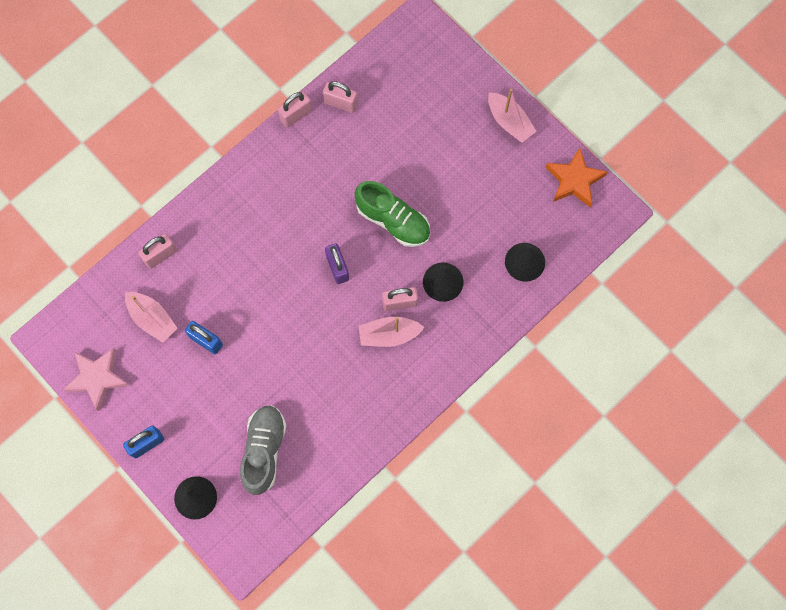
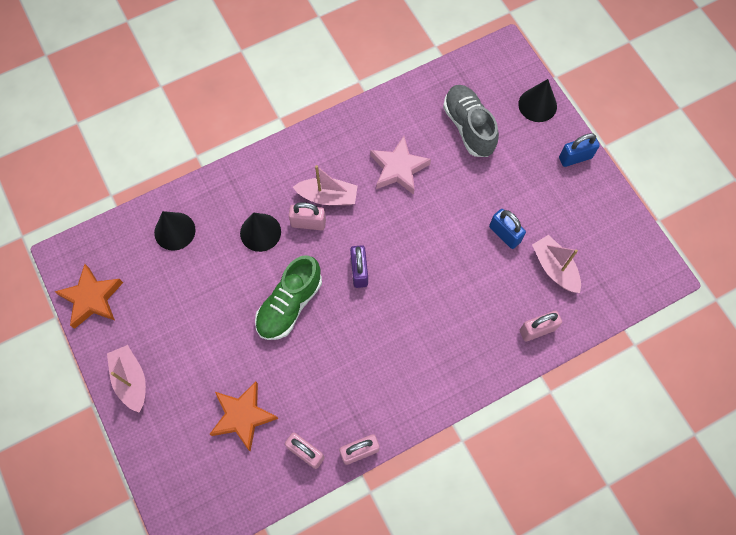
camera: 165 degrees left, 5 degrees down
(98, 378) = (615, 225): pink star -> pink star (398, 168)
(264, 451) = (469, 127): grey shoe -> grey shoe turned 135 degrees clockwise
(393, 220) = (289, 305): green shoe -> green shoe turned 105 degrees counterclockwise
(403, 117) = (243, 416): none -> orange star

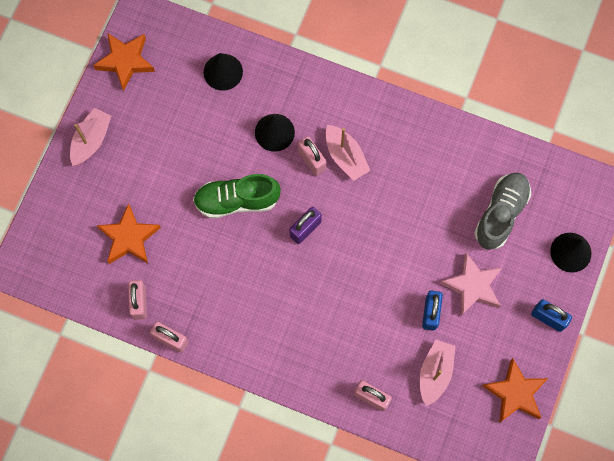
camera: 50 degrees right, 5 degrees up
(398, 168) = (416, 189): pink star -> pink star (473, 286)
(615, 224) = (515, 393): none -> orange star

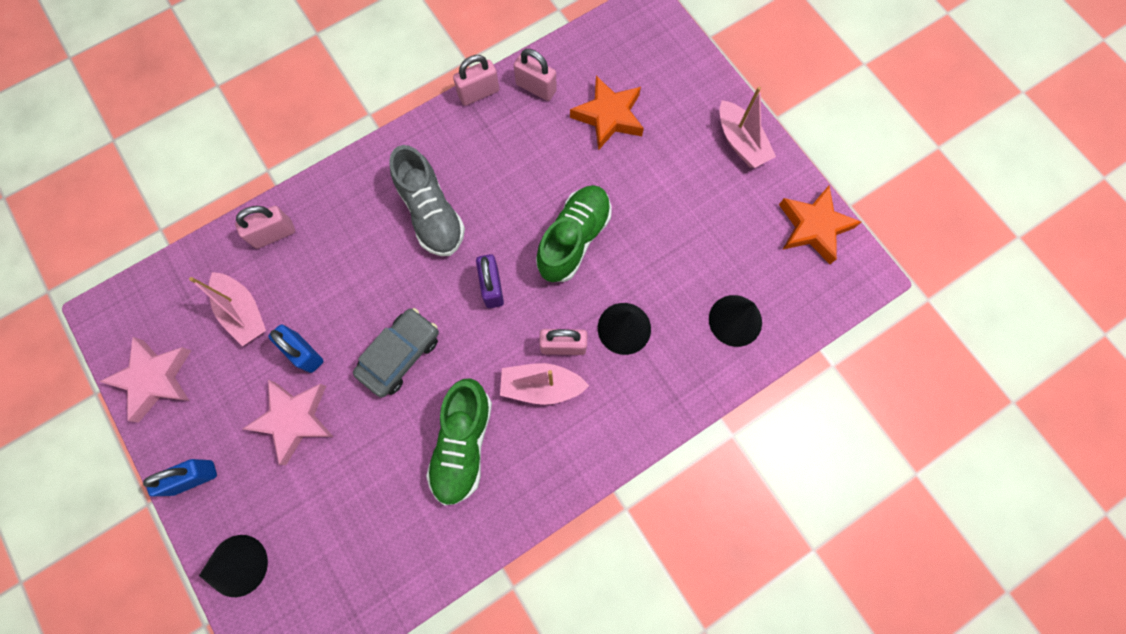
camera: 125 degrees right, 0 degrees up
(388, 253) = (400, 355): none -> grey car
(412, 177) = (463, 444): none -> green shoe
(501, 214) = (344, 516): grey shoe -> grey shoe (431, 213)
(515, 393) = (154, 379): orange star -> pink star

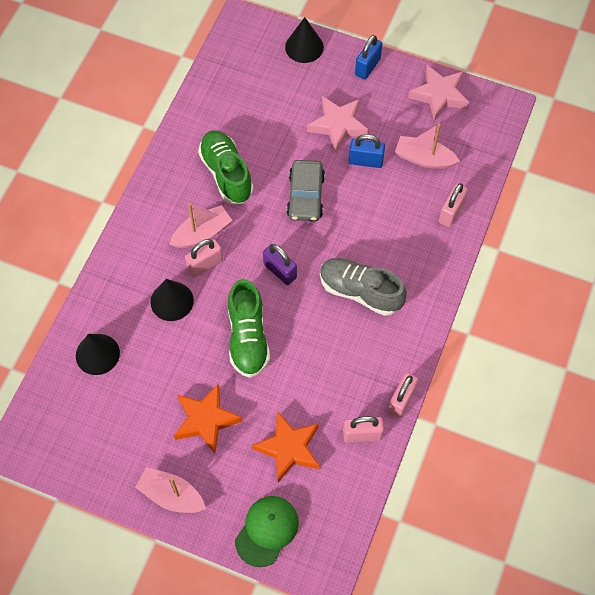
camera: 145 degrees right, 10 degrees down
(675, 65) = (267, 531): none -> green cap
(813, 227) = (76, 460): orange star -> orange star (206, 420)

